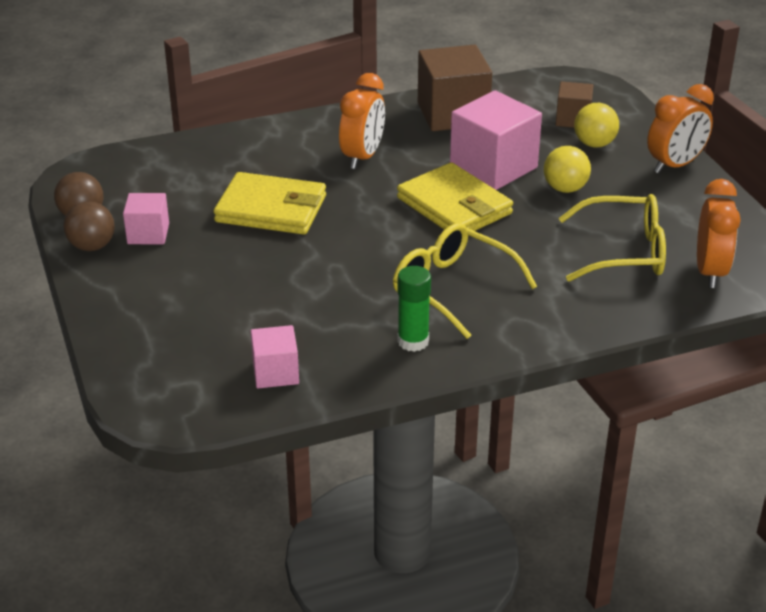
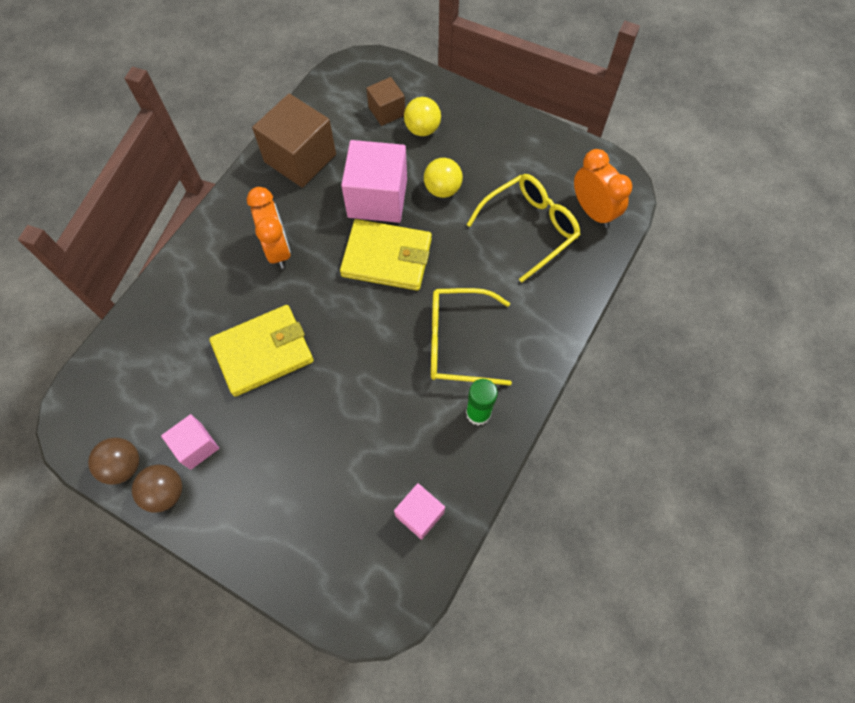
camera: 40 degrees left, 30 degrees up
(675, 165) = (489, 118): orange clock -> none

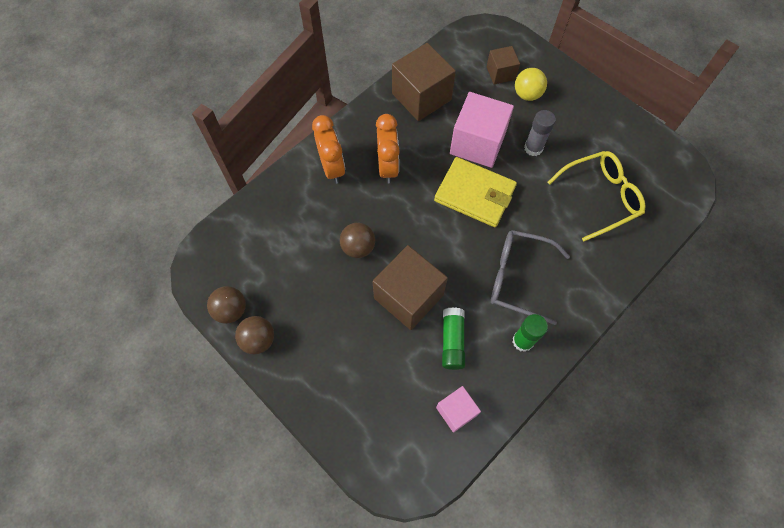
camera: 15 degrees right, 0 degrees up
(196, 446) = (290, 309): pink cube -> none
(263, 352) = (358, 247): yellow wallet -> brown ball
(335, 395) = (408, 296): none -> brown cube
(397, 434) = (452, 341): none -> green glue stick
(442, 189) = (533, 148): yellow ball -> grey glue stick
(458, 342) = (519, 278): yellow glasses -> grey glasses
(593, 211) = (658, 195): orange clock -> orange clock (332, 167)

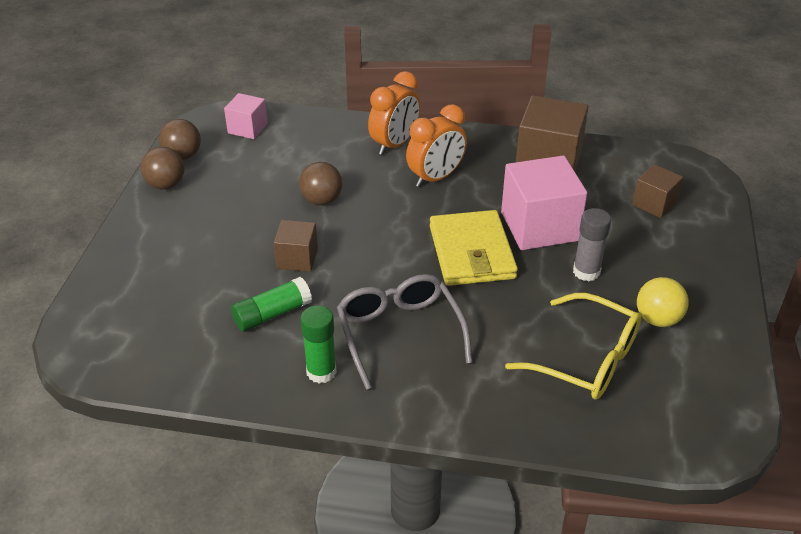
camera: 55 degrees right, 25 degrees down
(408, 296) = (297, 258): brown cube -> brown cube, size x0.55
(456, 411) = (190, 353): pink cube -> pink cube (247, 128)
(527, 94) = (653, 236): yellow ball -> yellow ball (657, 319)

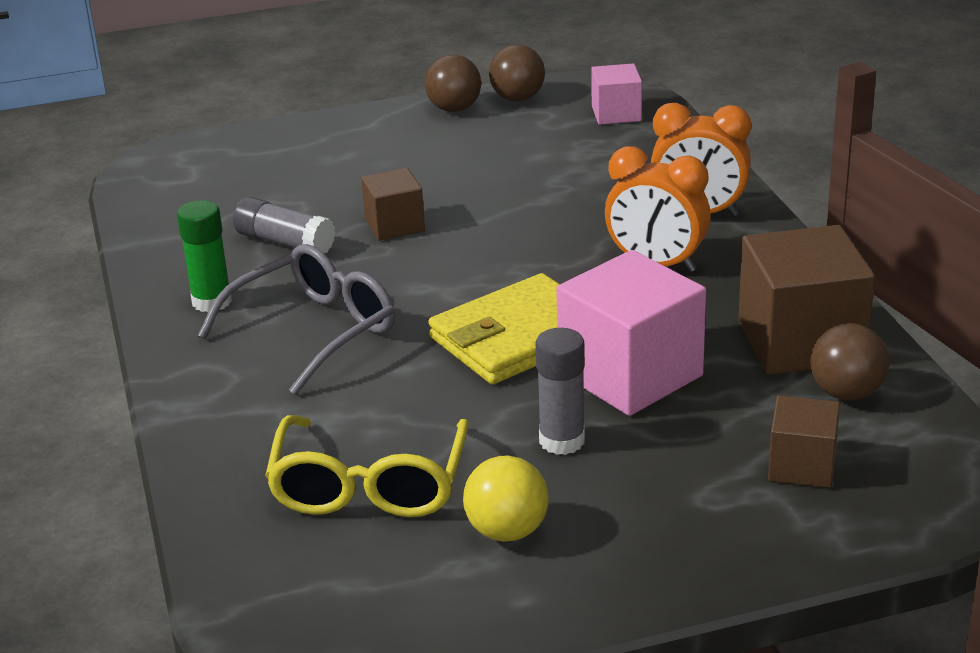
camera: 65 degrees right, 10 degrees down
(272, 314) = (285, 242): green glue stick -> grey glue stick
(321, 200) = (522, 204): brown ball -> brown ball (846, 393)

